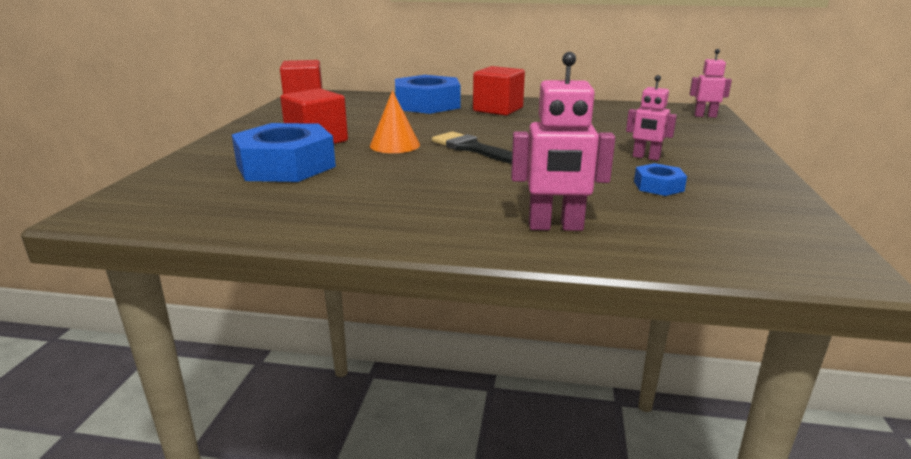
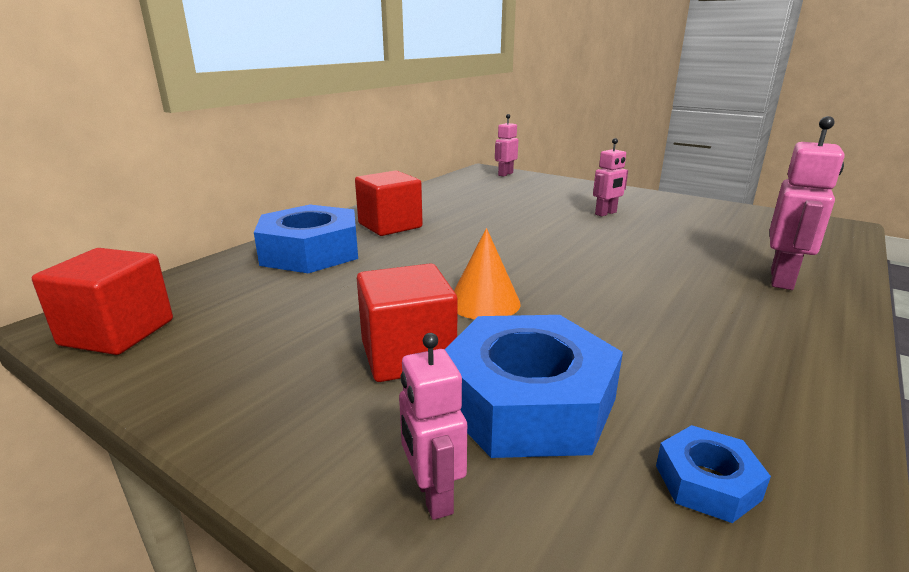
camera: 65 degrees left, 0 degrees up
(209, 160) = (433, 495): none -> pink robot
(472, 148) = (533, 265): black brush -> none
(658, 186) = (681, 227): blue nut -> blue nut (707, 482)

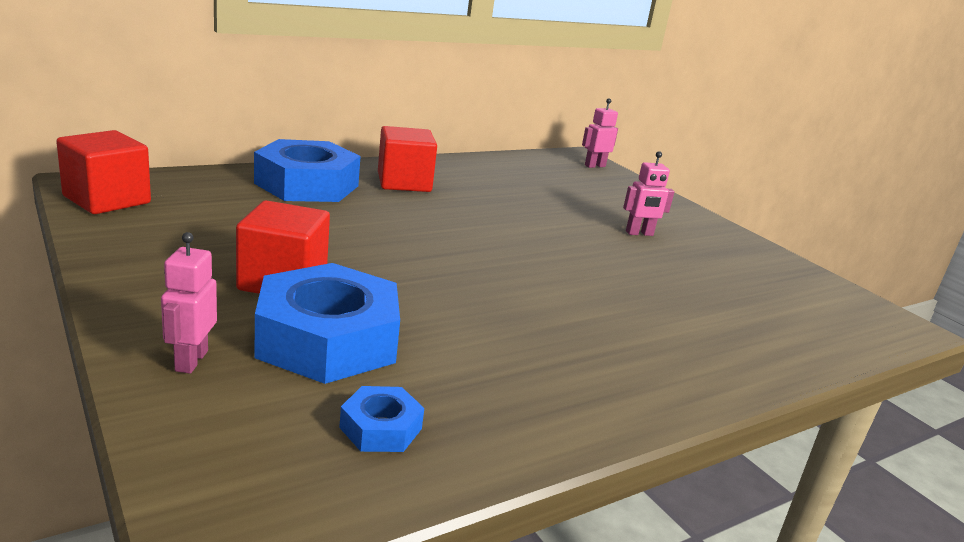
camera: 20 degrees right, 0 degrees up
(484, 302) = (395, 267): orange cone -> none
(782, 279) = (719, 345): pink robot -> none

